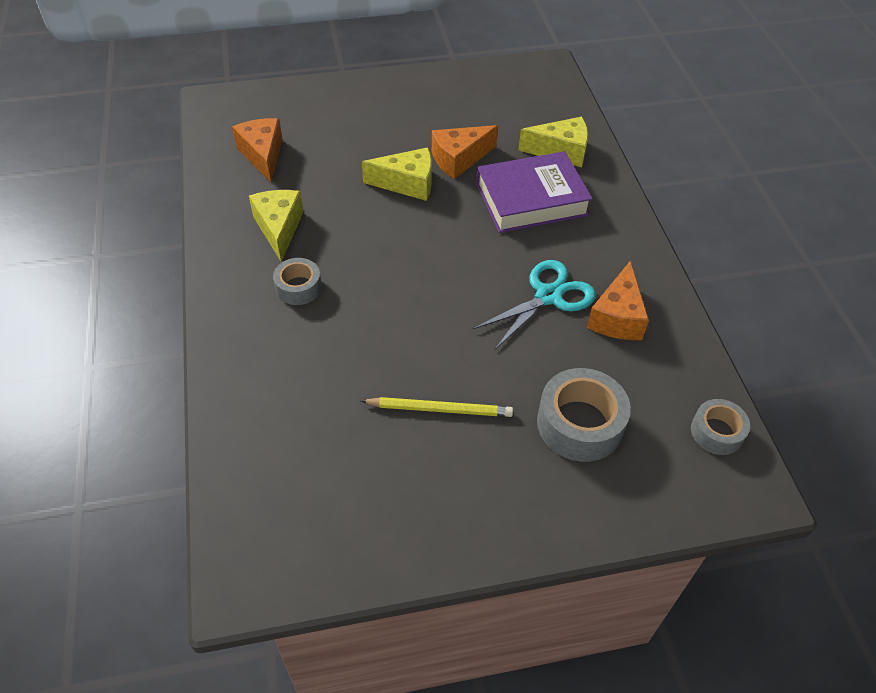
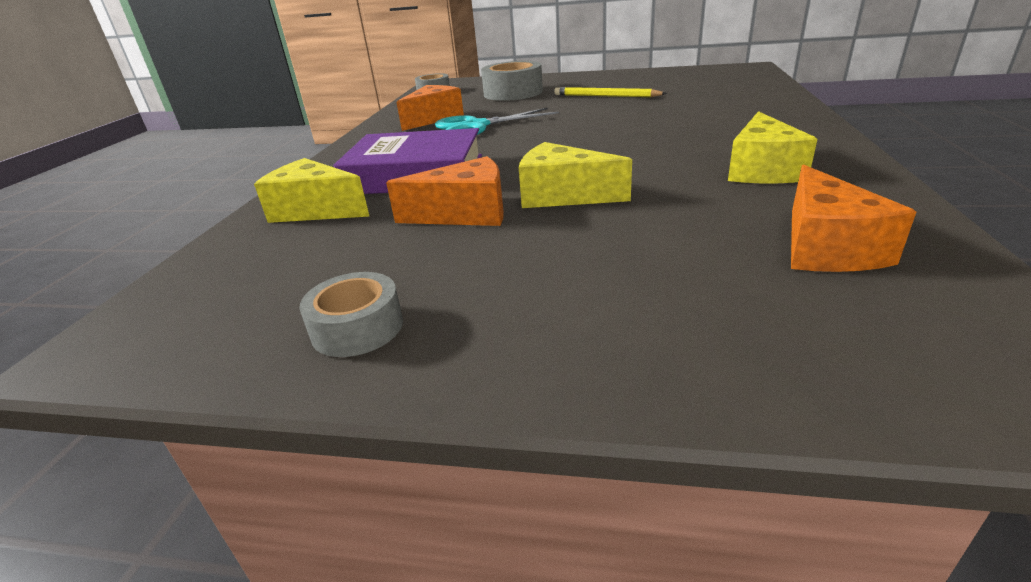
camera: 155 degrees left, 20 degrees down
(298, 287) = (726, 135): grey tape -> grey tape (357, 328)

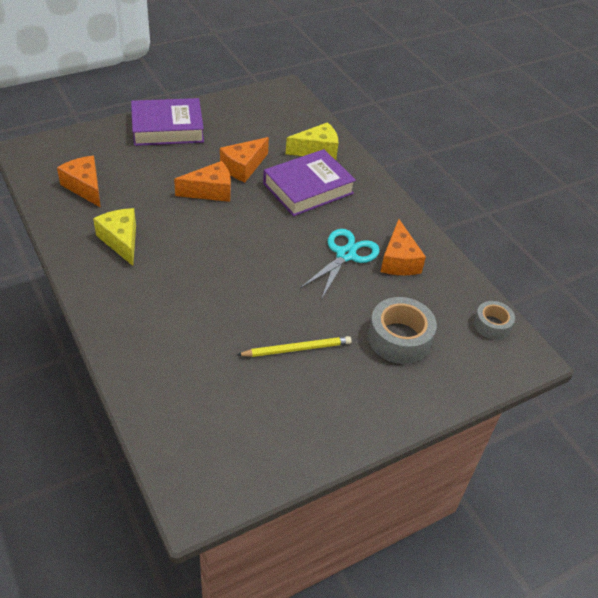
camera: 135 degrees right, 15 degrees up
(357, 328) = (218, 114): grey tape -> none
(529, 329) = (167, 128): none -> purple book
(562, 195) = (210, 191): yellow cheese -> orange cheese

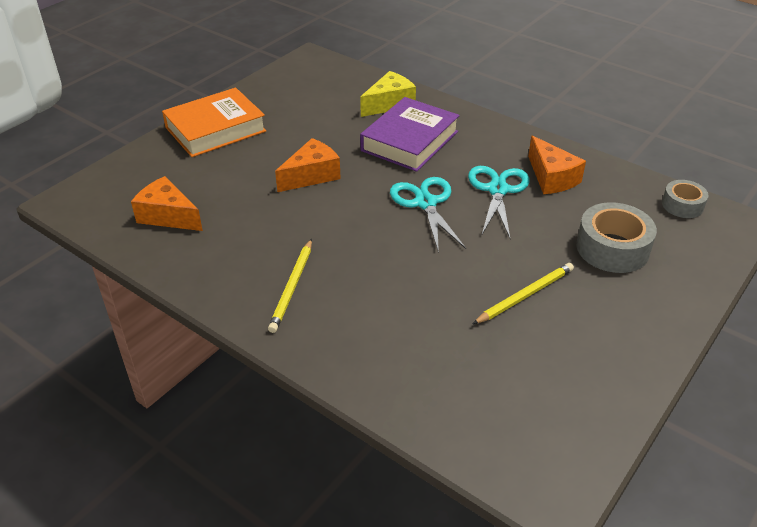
camera: 20 degrees left, 5 degrees down
(121, 241) = (253, 257): yellow cheese -> none
(131, 275) = (292, 287): none -> yellow pencil
(167, 128) = (215, 129): purple book -> orange book
(243, 167) = (327, 142): orange cheese -> none
(280, 245) = (425, 203): none -> turquoise scissors

